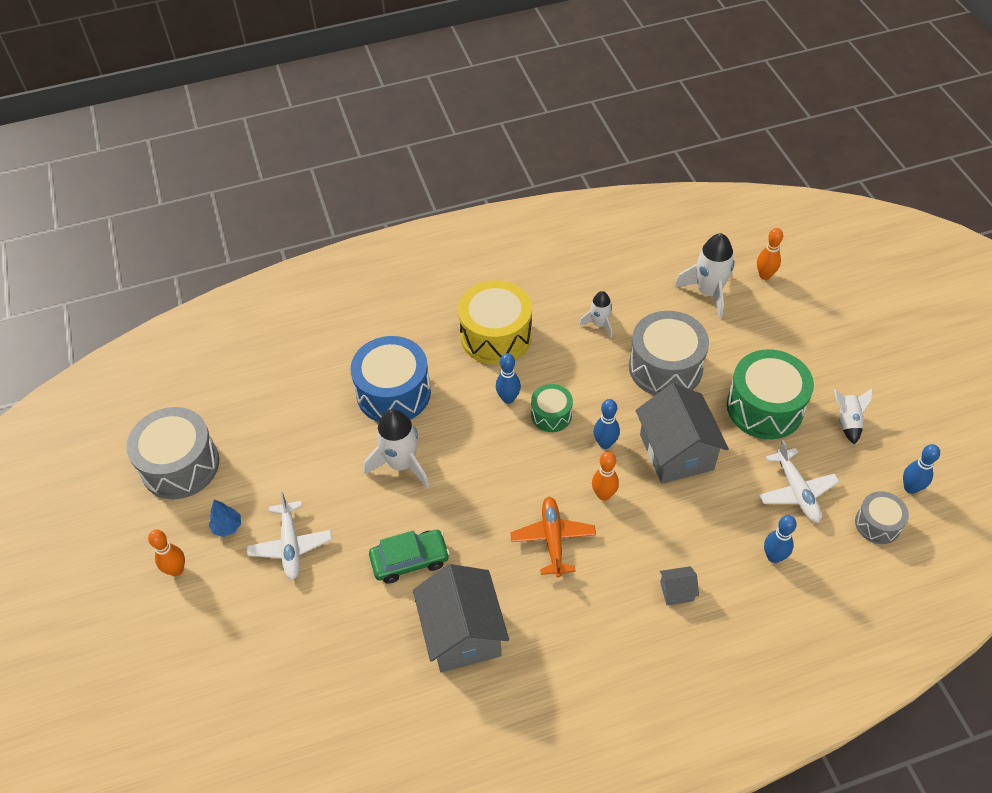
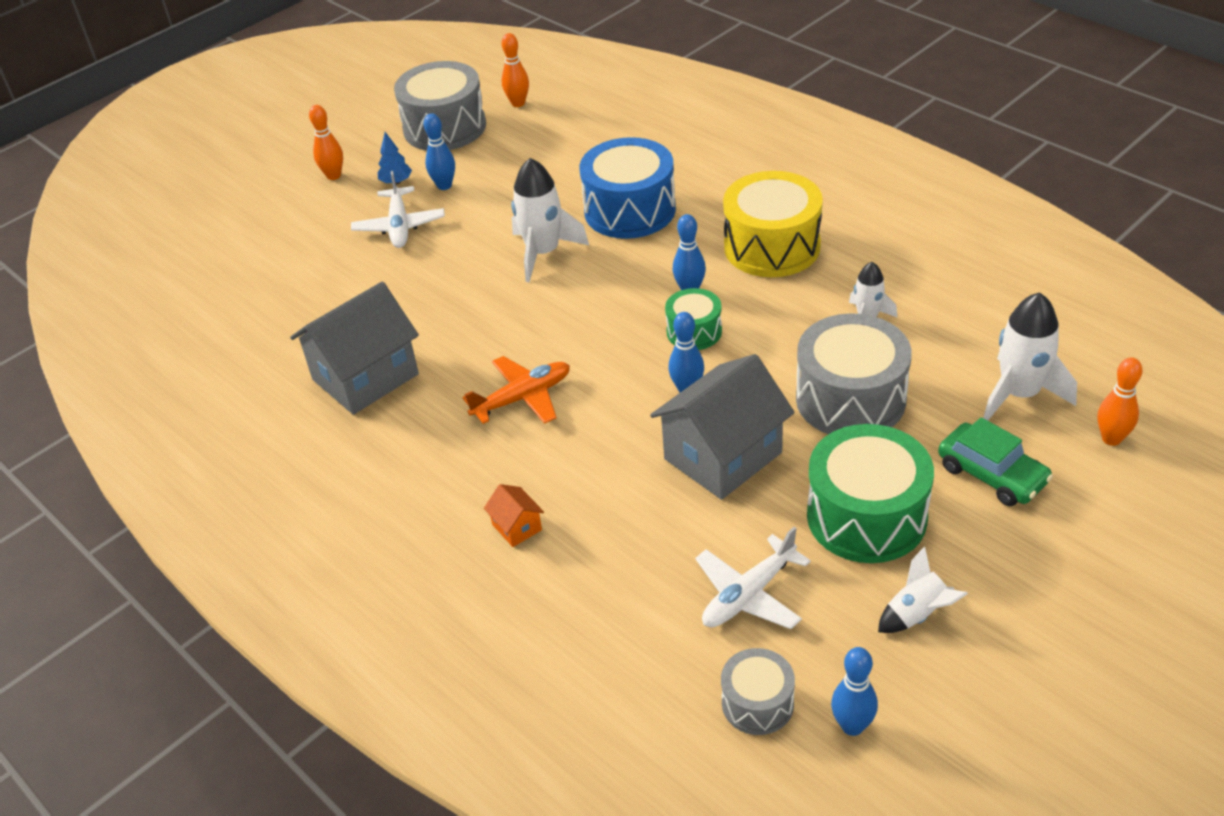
camera: 65 degrees right, 10 degrees down
(291, 545) = (399, 226): white plane -> white plane turned 60 degrees counterclockwise
(410, 560) = (430, 306): green car -> green car (992, 474)
(603, 495) = (612, 416): orange bowling pin -> orange bowling pin (518, 103)
(676, 591) = (517, 527): grey house -> orange house
(773, 556) = (626, 604): blue bowling pin -> blue bowling pin (444, 186)

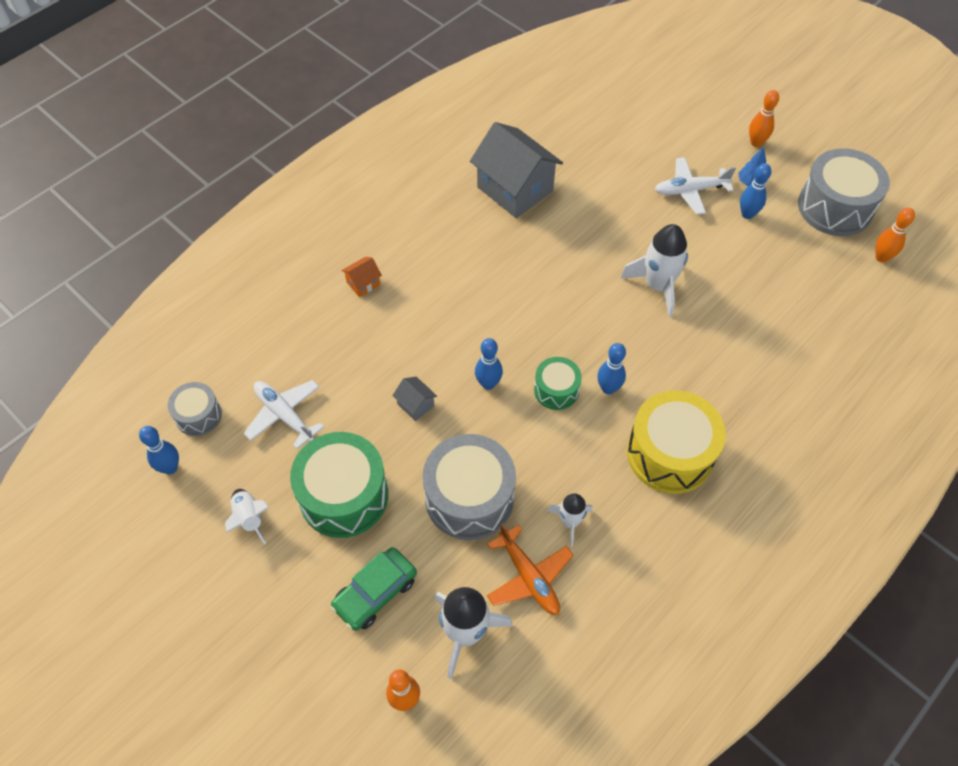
camera: 85 degrees right, 15 degrees up
(523, 397) = (487, 280): orange plane -> orange plane (529, 577)
(630, 210) = (719, 345): blue drum -> none
(722, 456) = (415, 405): grey house -> grey house, size x0.42

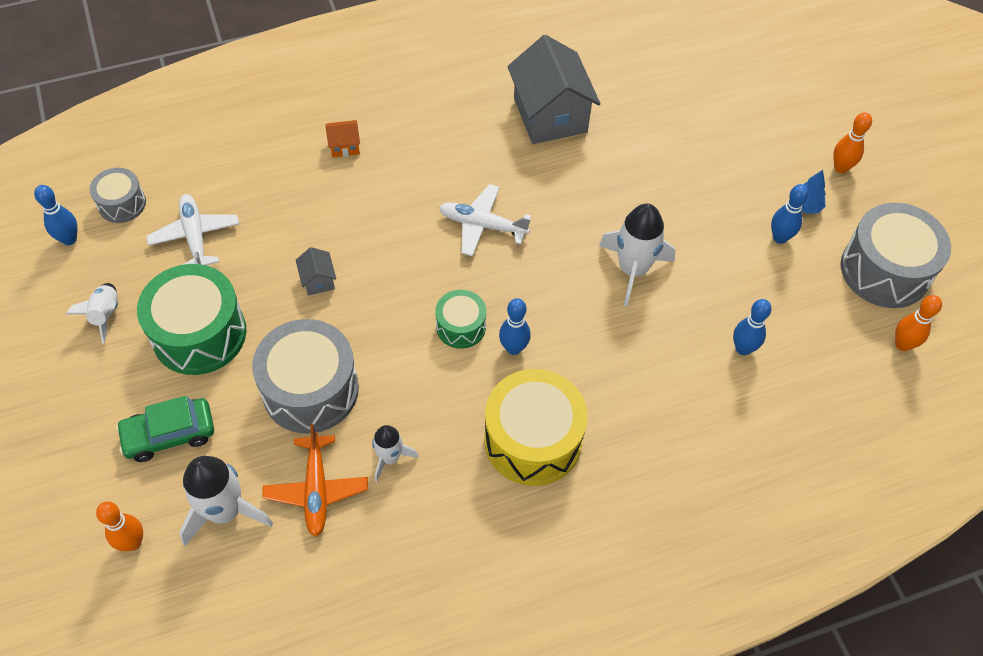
camera: 25 degrees right, 0 degrees up
(488, 384) = (399, 291): blue bowling pin -> blue bowling pin (743, 348)
(690, 190) = (733, 188): white plane -> white plane (482, 225)

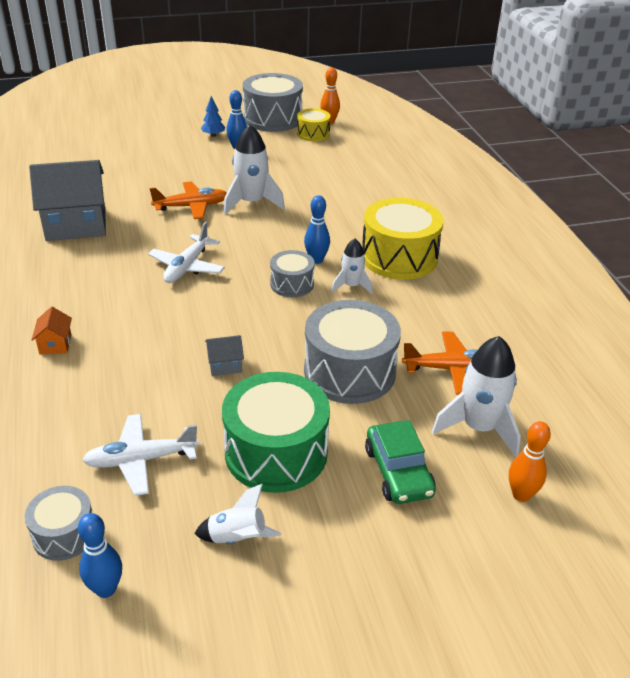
camera: 85 degrees left, 20 degrees down
(390, 457) = (418, 327): white rocket -> white rocket (351, 286)
(461, 326) = (292, 284): green drum -> grey drum
(610, 210) = (192, 206): none -> orange plane
(743, 348) = (327, 170): blue bowling pin -> none
(840, 168) = (184, 120): orange bowling pin -> none
(852, 325) = (313, 134): none -> yellow drum

